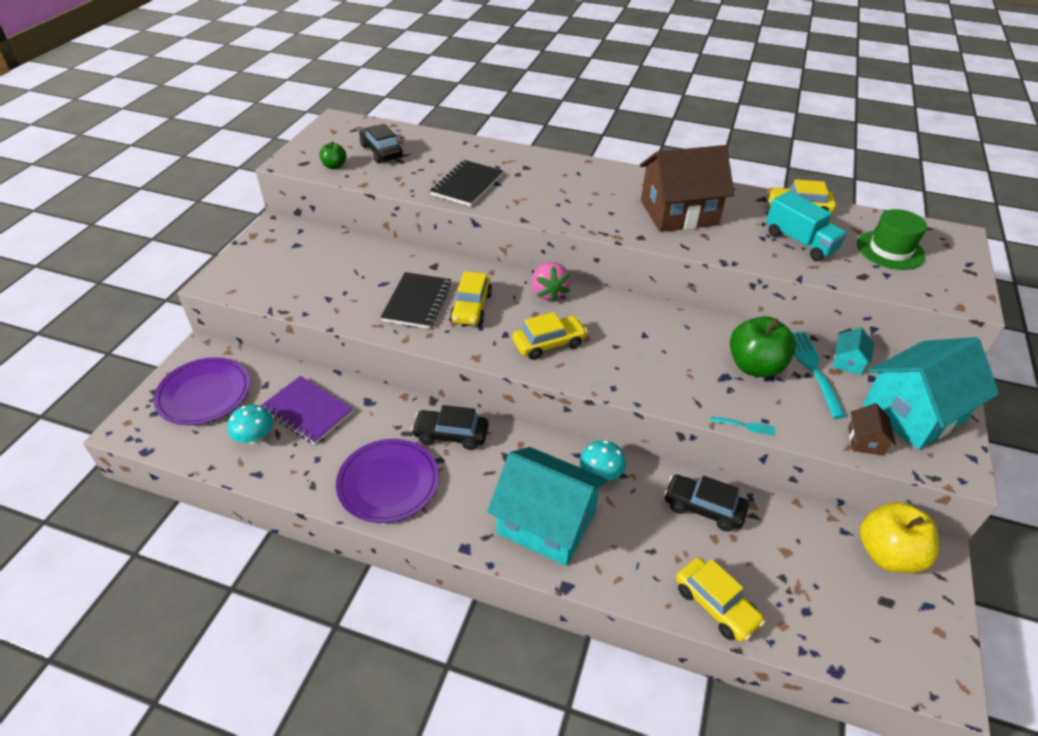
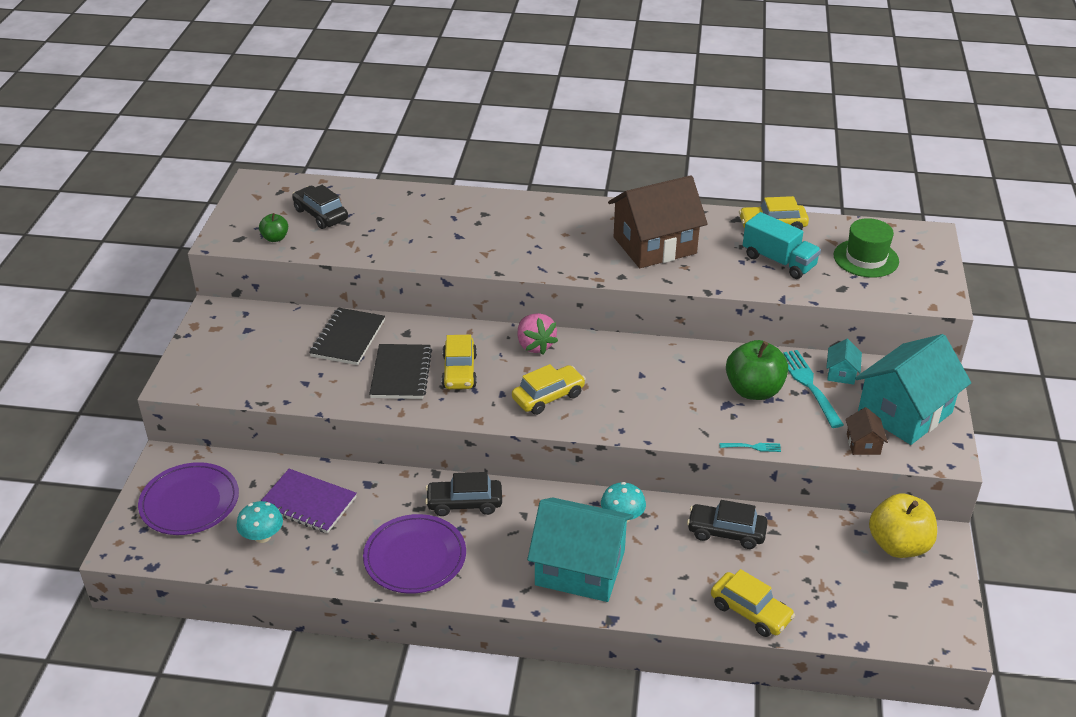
camera: 10 degrees left, 5 degrees down
(467, 185) = (427, 242): black notebook -> black notebook (348, 338)

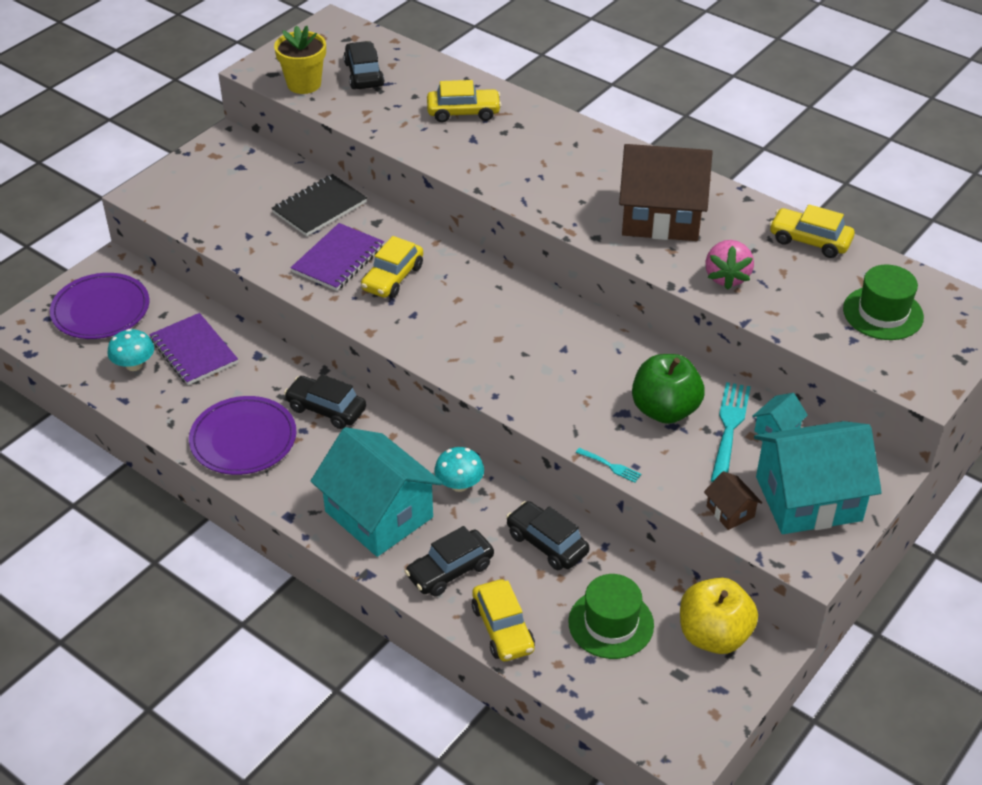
camera: 30 degrees right, 5 degrees up
(275, 238) = (304, 84): green apple -> yellow flower pot
(401, 373) = (338, 259): black notebook -> purple notebook
(535, 345) = (485, 279): pink strawberry -> pink strawberry (726, 277)
(548, 397) = (454, 335): yellow car -> yellow car (463, 112)
(673, 586) = (450, 570): none -> black car
(779, 261) = (779, 281): turquoise truck -> none
(823, 570) = (611, 623): none -> green hat
(863, 444) = (730, 511): brown house -> brown house turned 60 degrees counterclockwise

